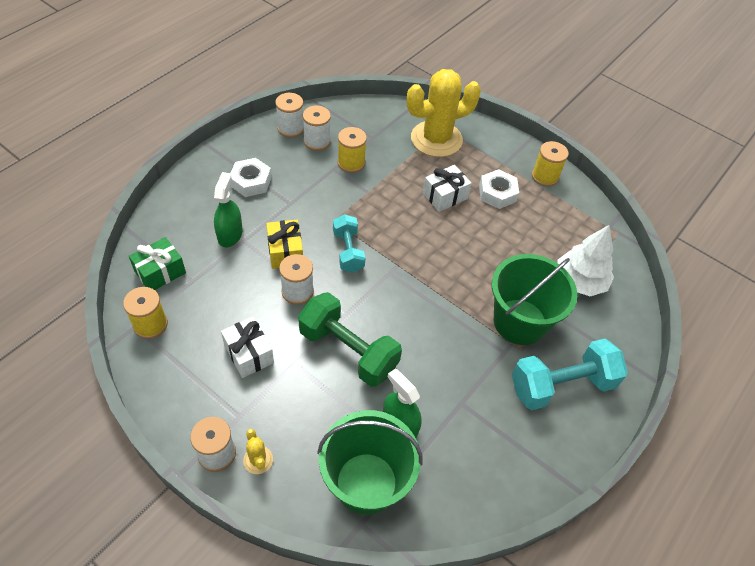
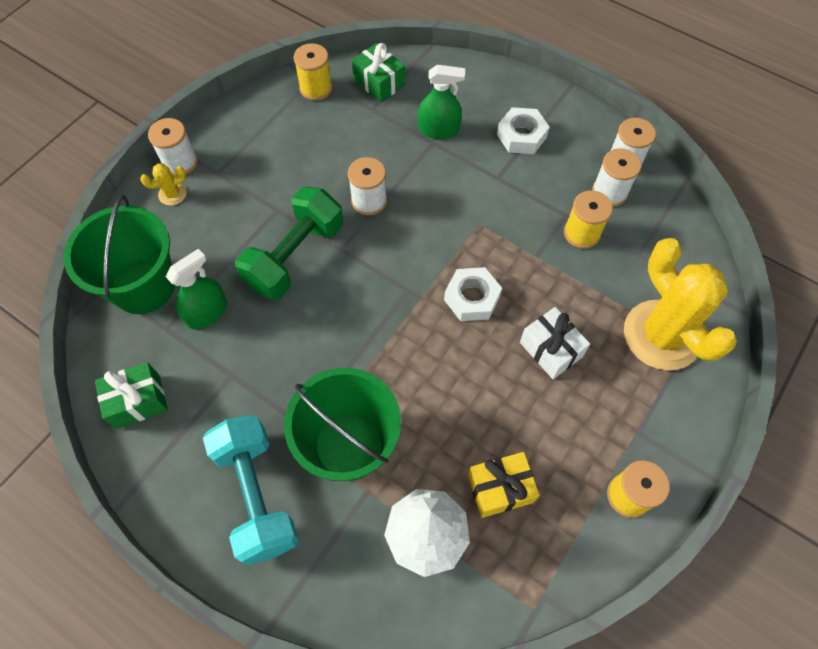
camera: 90 degrees right, 10 degrees up
(249, 354) = (287, 169): white gift -> none
(285, 252) = (422, 182): yellow gift -> yellow gift (500, 489)
(348, 251) = (433, 243): turquoise dumbbell -> none
(486, 481) = (138, 401): none -> green gift
(497, 193) = (574, 421): white nut -> white nut (472, 298)

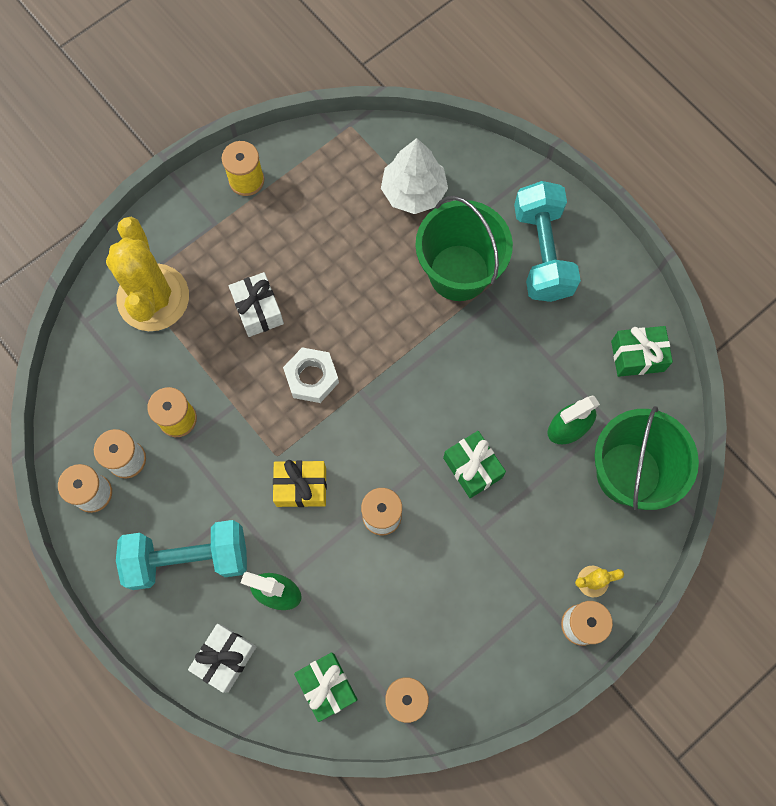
camera: 165 degrees left, 10 degrees up
(295, 256) = (472, 468): green dumbbell -> green gift
(463, 83) = (225, 658): none -> white gift
(500, 489) = (345, 209): yellow gift -> yellow gift (301, 487)
(521, 136) = (188, 558): white nut -> turquoise dumbbell

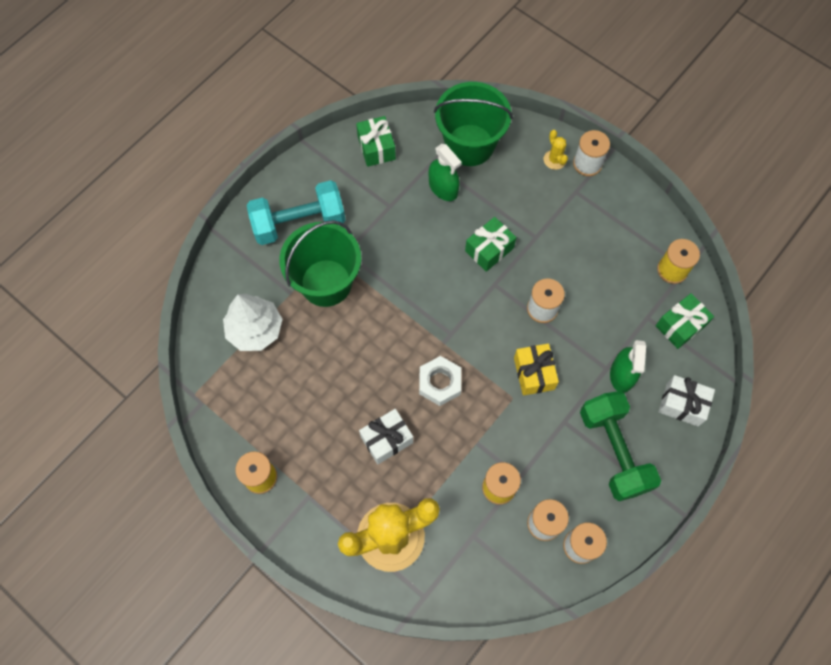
camera: 100 degrees left, 5 degrees down
(188, 558) = (614, 451): turquoise dumbbell -> green dumbbell

